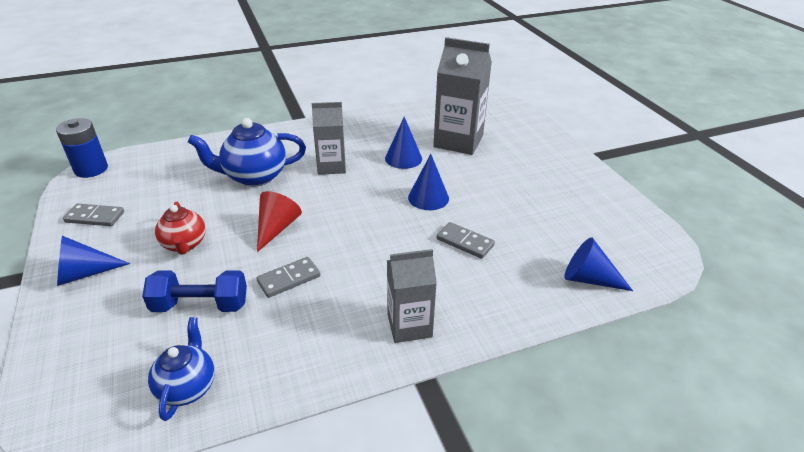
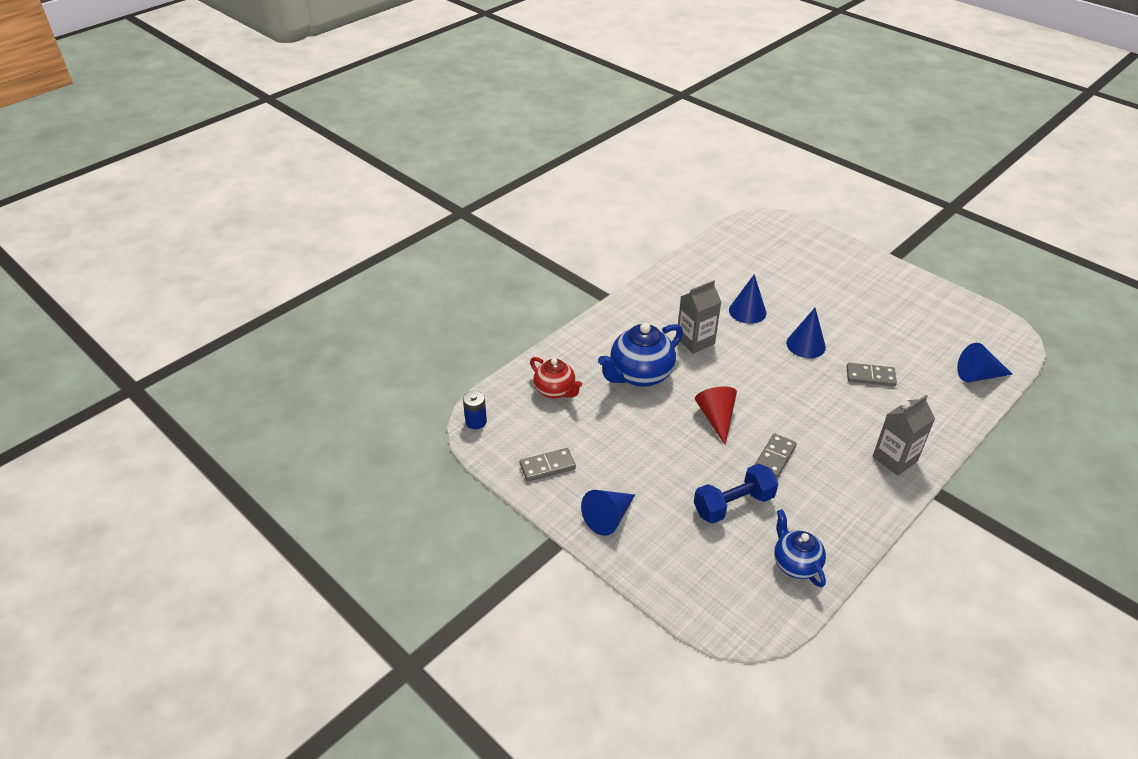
camera: 25 degrees left, 5 degrees up
(91, 169) = (476, 421): blue battery -> blue battery, size x0.63
(184, 244) = (659, 461): red teapot -> red teapot (555, 391)
(458, 141) = (775, 277): grey carton -> none

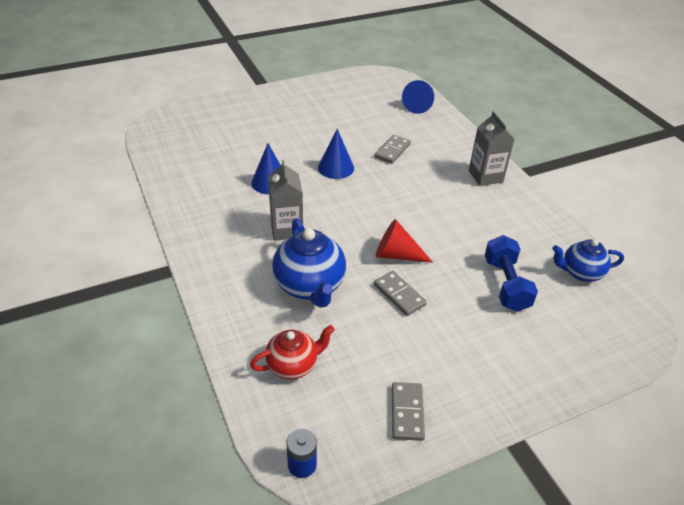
camera: 70 degrees left, 0 degrees up
(608, 517) = (497, 382): blue cone -> none
(774, 457) = (460, 238): grey domino -> grey domino (399, 295)

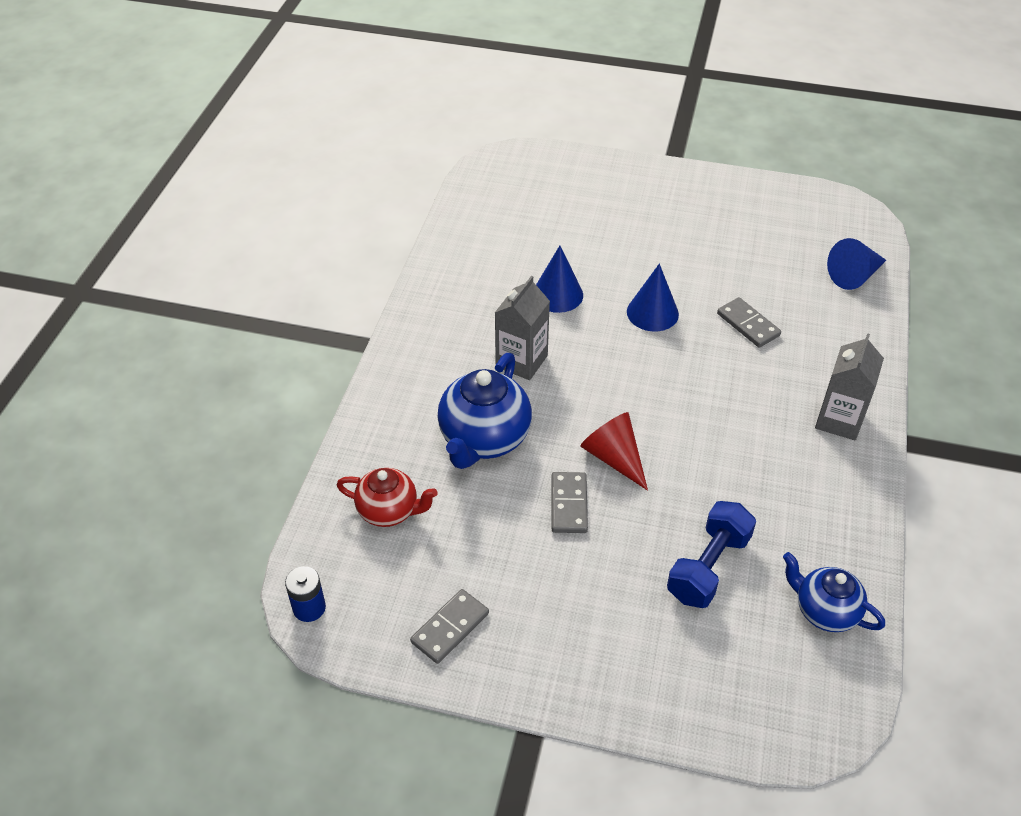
camera: 40 degrees right, 5 degrees up
(392, 151) = (748, 325): grey domino -> grey domino turned 75 degrees clockwise

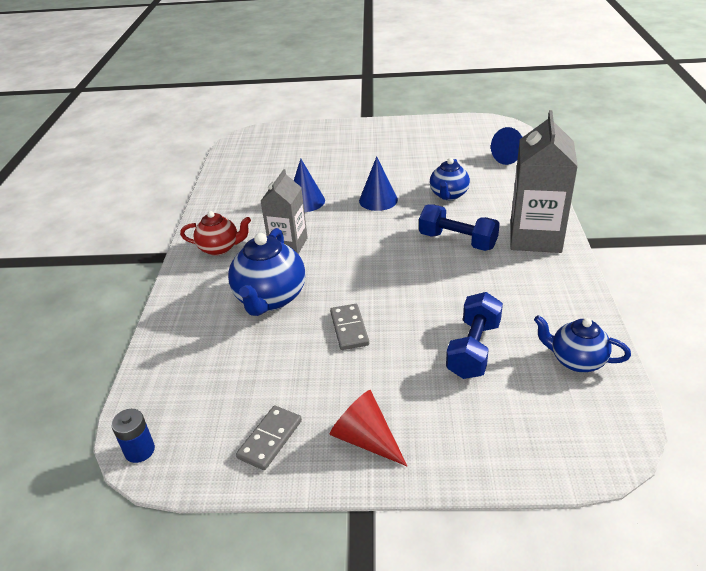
camera: 10 degrees left, 10 degrees down
(389, 511) = (201, 362): red teapot -> red teapot (220, 248)
(614, 458) = (376, 291): red cone -> red cone (366, 439)
(737, 403) = (457, 241): none -> blue dumbbell
(748, 325) = (448, 195): grey domino -> blue teapot
(839, 420) = (535, 237): grey carton -> grey carton, size x1.57

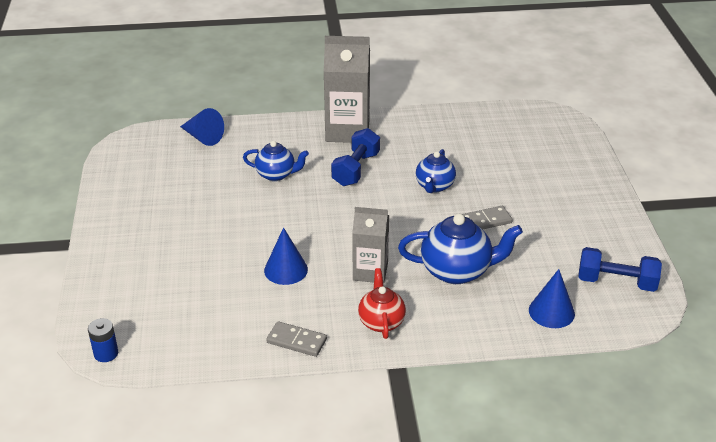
camera: 100 degrees left, 0 degrees up
(139, 450) = (647, 312): blue battery -> blue battery (106, 353)
(270, 439) = (609, 247): grey domino -> grey domino (296, 341)
(366, 439) = (591, 205): red cone -> none
(378, 200) = (284, 218): blue cone -> blue cone (551, 312)
(473, 349) = (492, 162): blue dumbbell -> blue dumbbell (616, 282)
(576, 360) = (491, 122): blue teapot -> blue teapot (434, 186)

